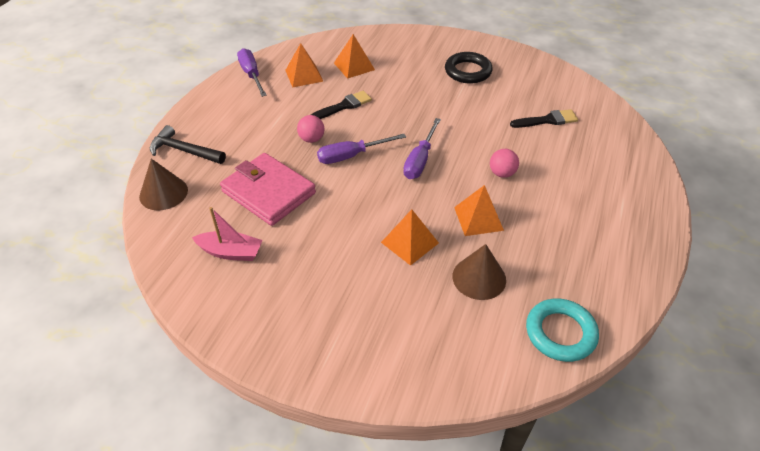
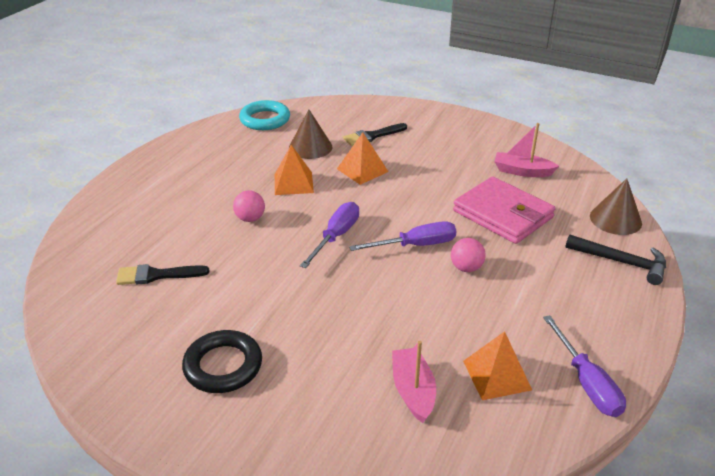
camera: 175 degrees left, 10 degrees down
(344, 106) = (427, 313): black brush -> black brush (372, 136)
(354, 66) = (413, 391): orange pyramid -> pink boat

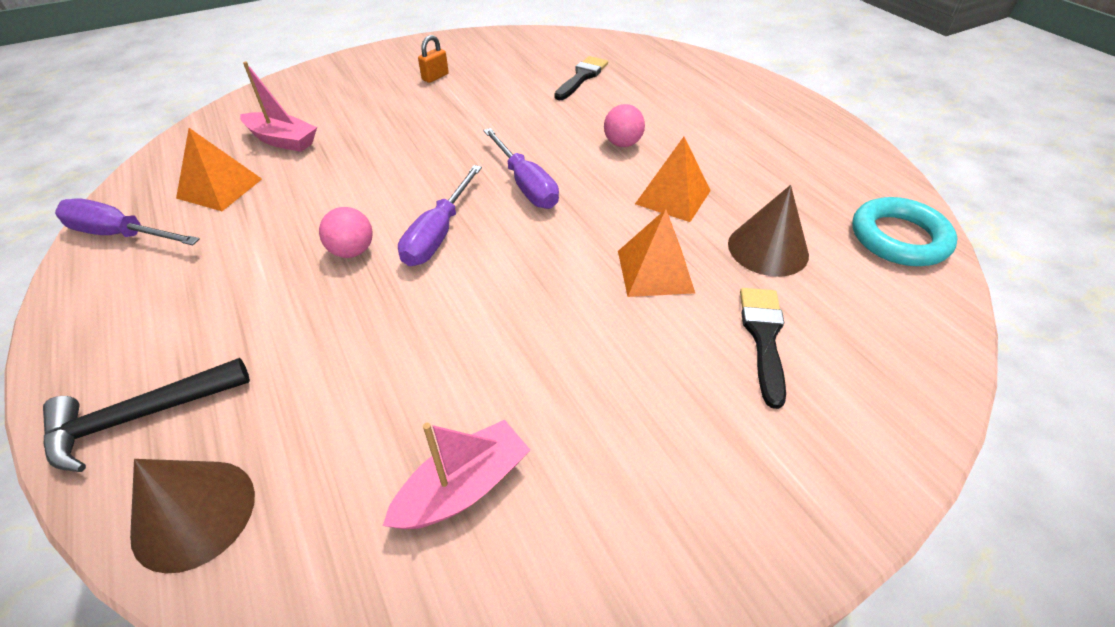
camera: 125 degrees right, 10 degrees up
(223, 366) = (435, 77): black ring -> orange padlock
(502, 214) = (392, 358): pink wallet -> none

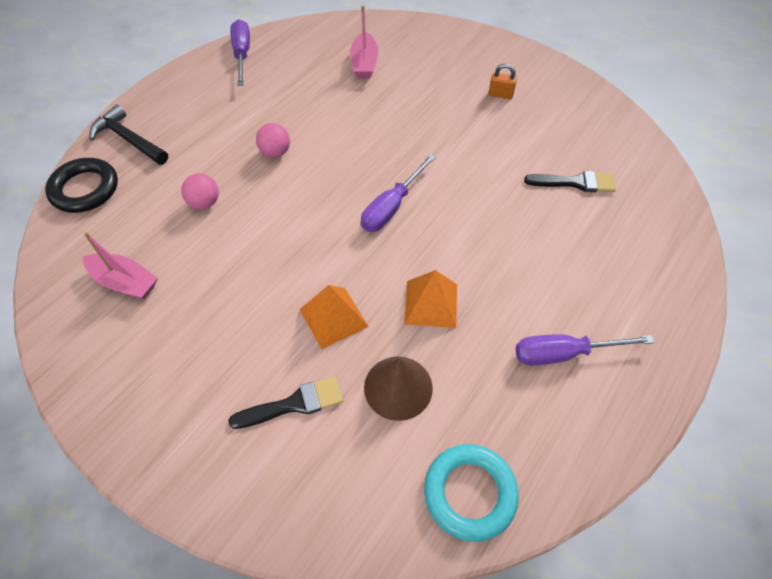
camera: 65 degrees right, 10 degrees up
(194, 514) = (85, 189): brown cone -> black ring
(220, 188) = (301, 66): orange pyramid -> none
(438, 234) = (312, 184): purple screwdriver -> purple screwdriver (564, 353)
(622, 144) = (486, 246): pink ball -> pink ball (204, 203)

